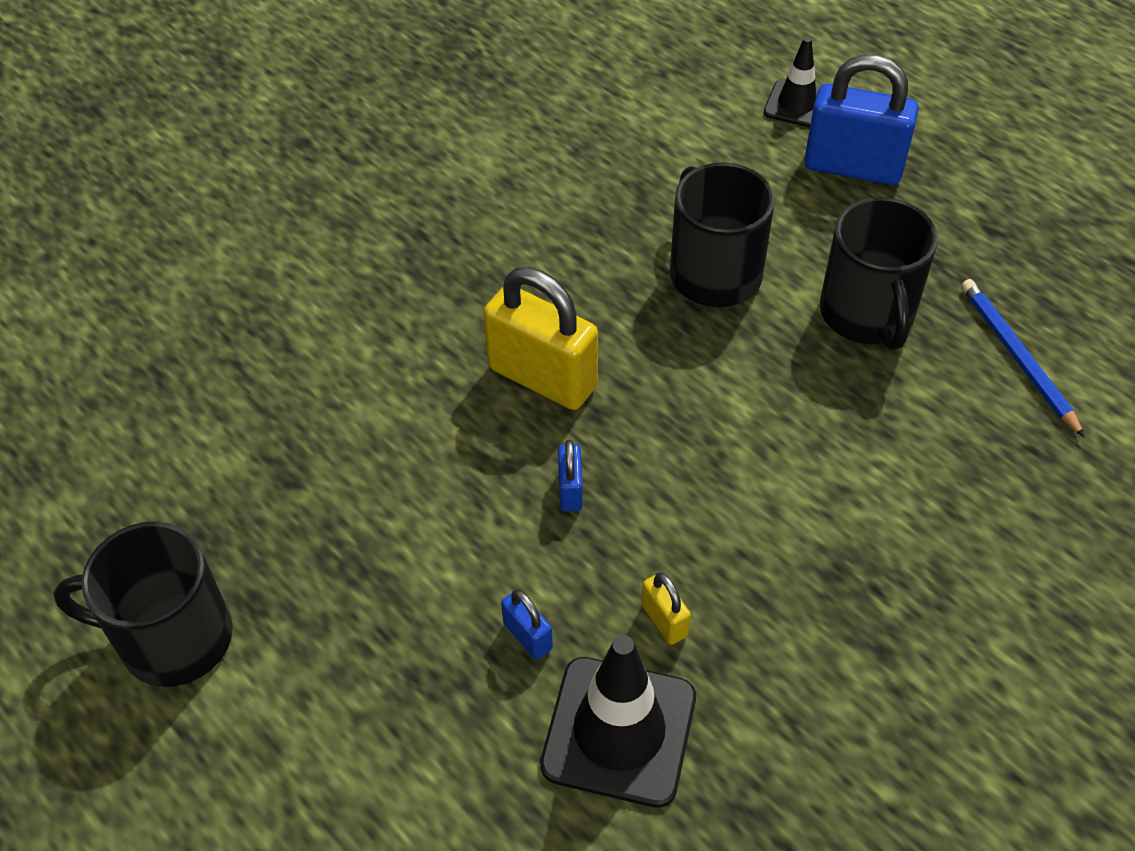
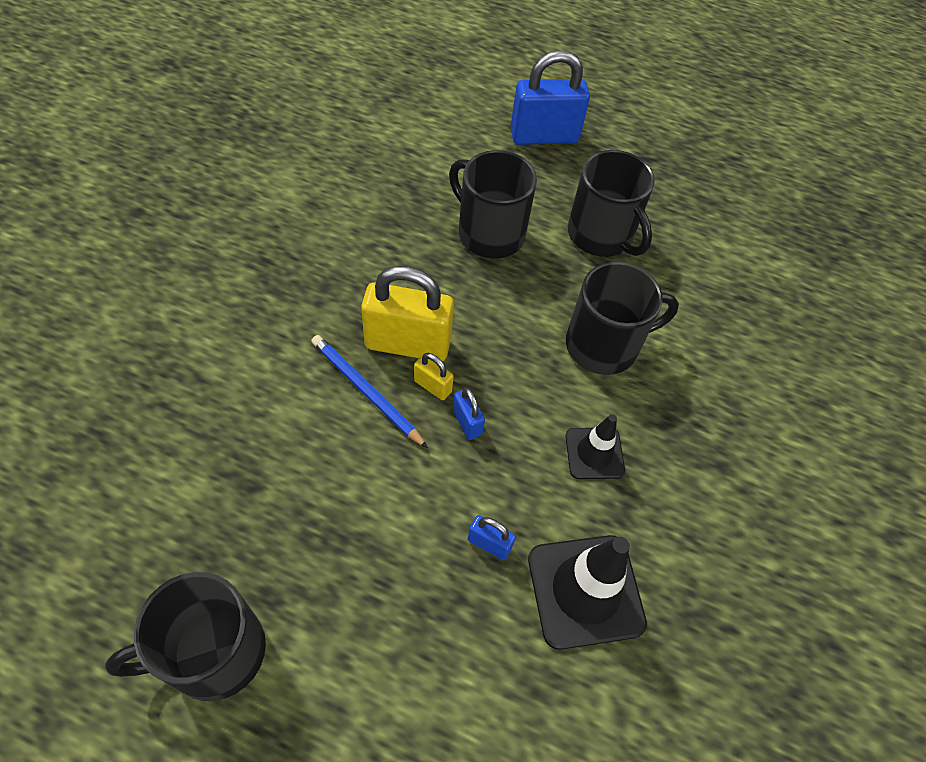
camera: 30 degrees left, 5 degrees up
(664, 620) = (576, 496): yellow padlock -> yellow padlock (432, 386)
(797, 104) = (487, 101): black traffic cone -> black traffic cone (594, 453)
(797, 453) = (604, 345): none -> black mug
(1017, 357) = (703, 239): blue pencil -> blue pencil (366, 391)

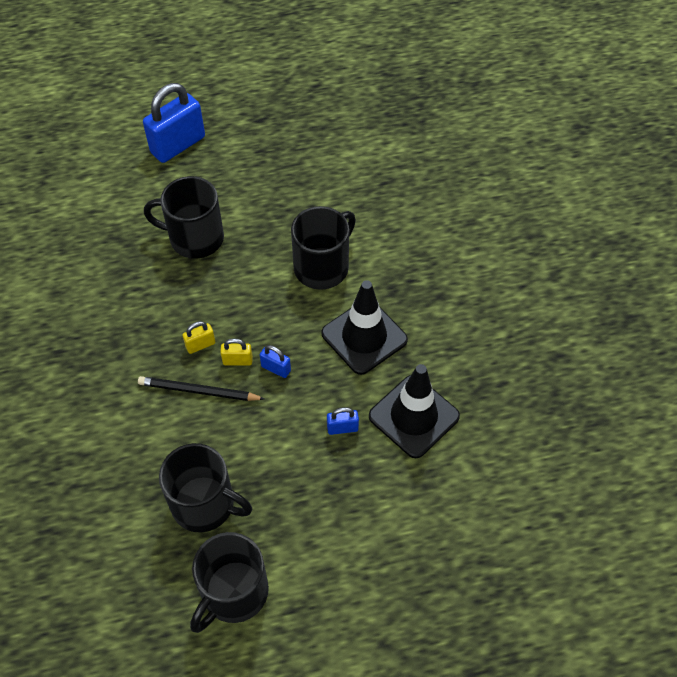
camera: 30 degrees left, 0 degrees up
(366, 391) = (198, 391): blue pencil -> black pencil
(407, 344) = (200, 345): yellow padlock -> yellow padlock, size x0.46
(594, 453) = (364, 337): black traffic cone -> black traffic cone, size x1.70
(601, 235) = (269, 194): black mug -> black mug (205, 504)

